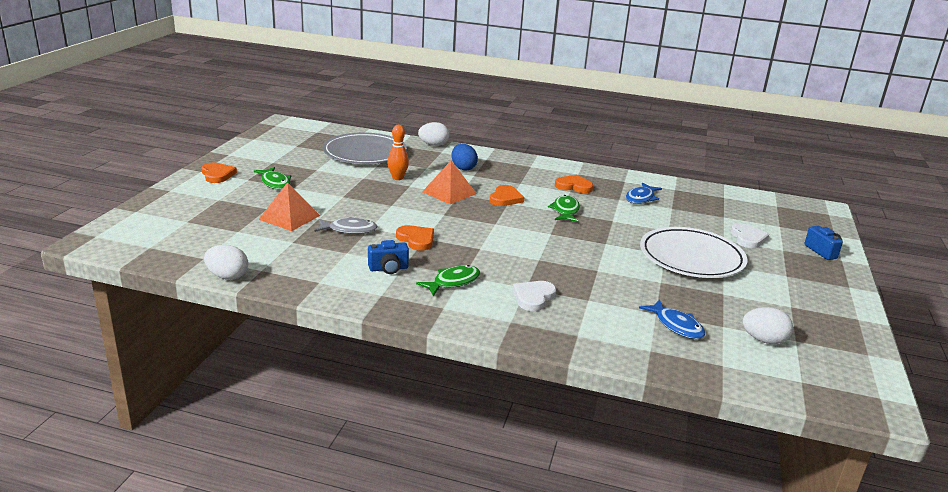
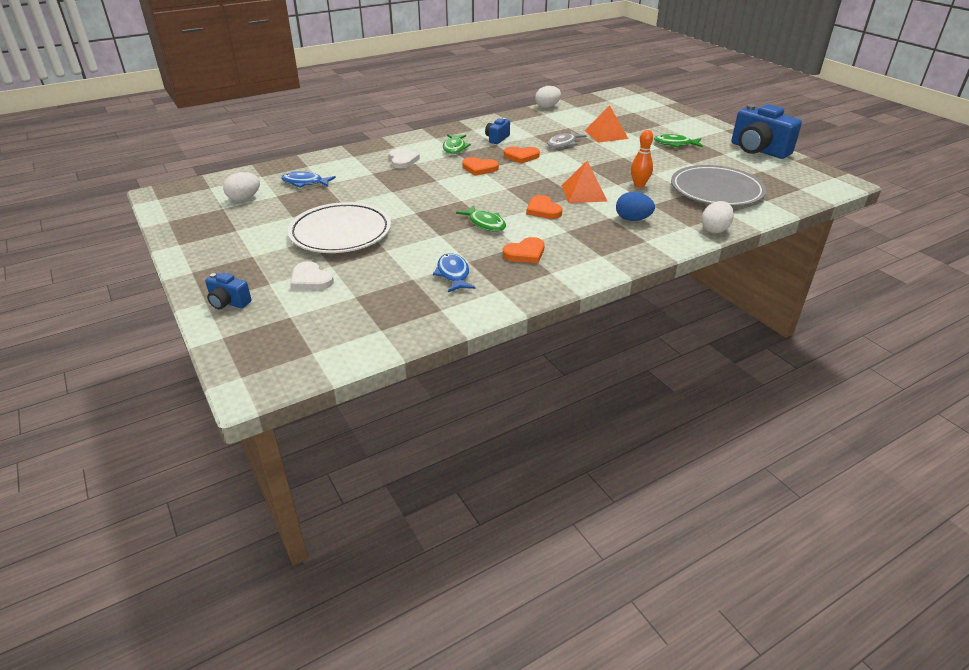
camera: 135 degrees right, 10 degrees up
(217, 175) = (711, 132): orange heart -> orange heart (479, 168)
(246, 152) = (758, 150): none -> blue camera

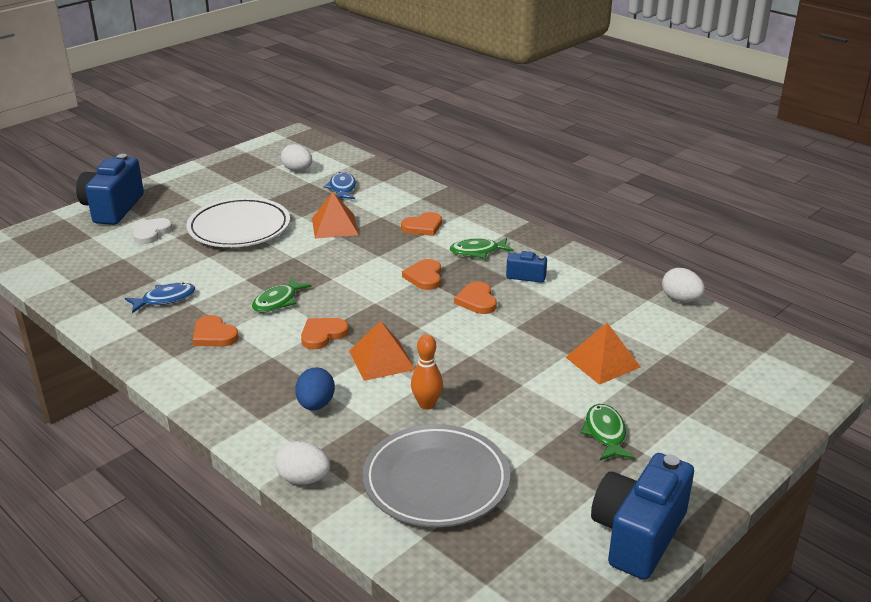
camera: 75 degrees right, 5 degrees down
(228, 302) = (113, 208): blue camera -> blue camera, size x2.05
(373, 192) = (334, 226): none -> orange pyramid
(402, 160) = (423, 227): white heart -> orange heart
(563, 144) = (541, 328): grey fish -> none

